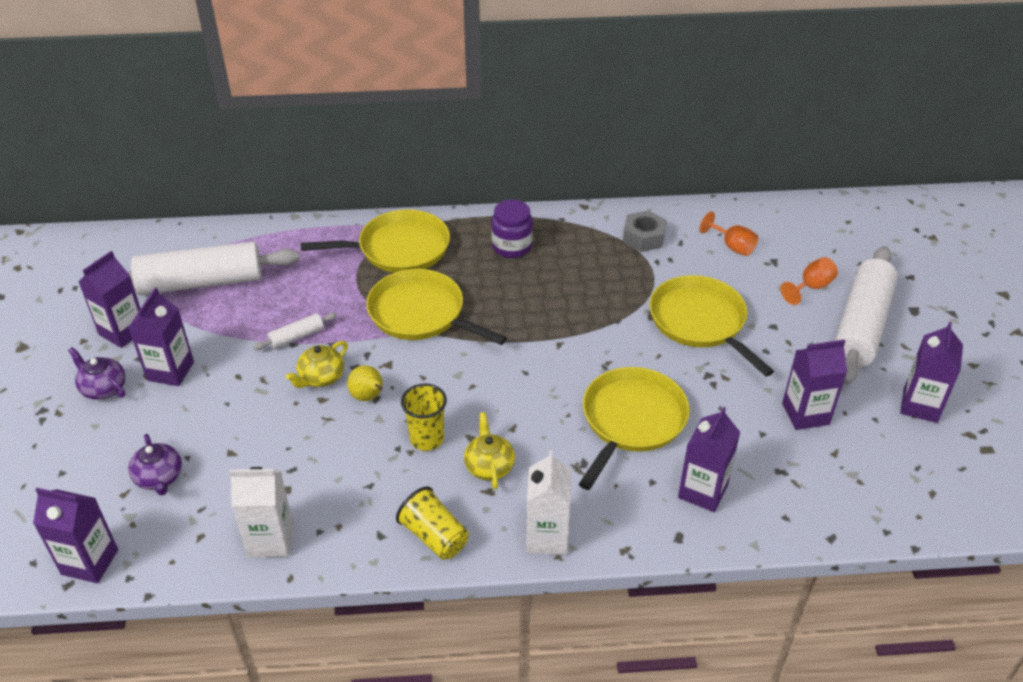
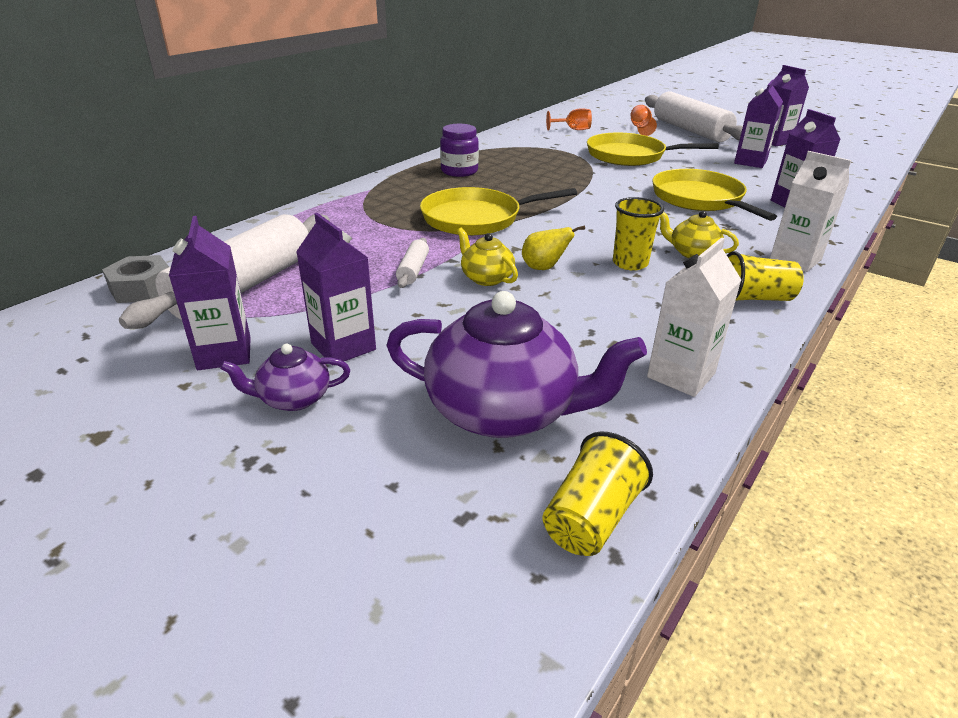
camera: 50 degrees left, 10 degrees down
(90, 562) = (591, 518): purple carton -> yellow cup
(159, 478) = (504, 411): purple teapot -> purple teapot, size x2.04
(321, 377) = (486, 278): yellow teapot -> yellow teapot turned 150 degrees clockwise
(399, 249) = (384, 200): yellow pan -> none
(644, 237) = (523, 142): grey nut -> grey nut (142, 288)

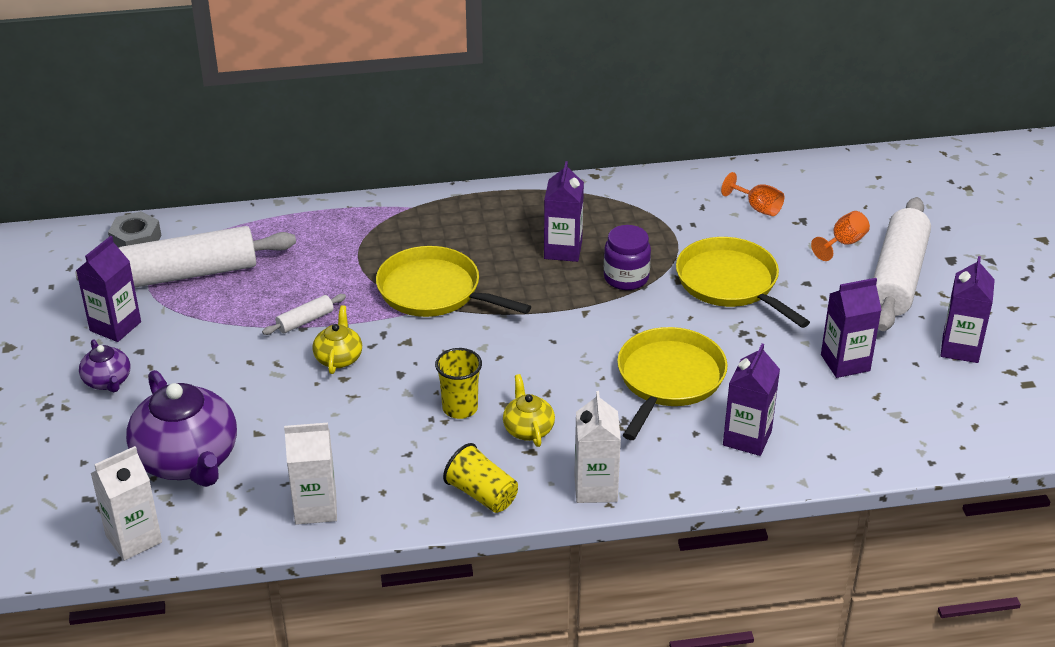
camera: 45 degrees right, 5 degrees up
(293, 398) = (107, 381): purple teapot -> purple teapot turned 150 degrees counterclockwise
(343, 346) = (176, 361): purple carton -> purple carton (563, 250)
(459, 171) = (522, 220): purple jar -> purple jar (626, 278)
(544, 268) = (392, 373): yellow pear -> none
(591, 518) = (134, 539): yellow cup -> white carton

